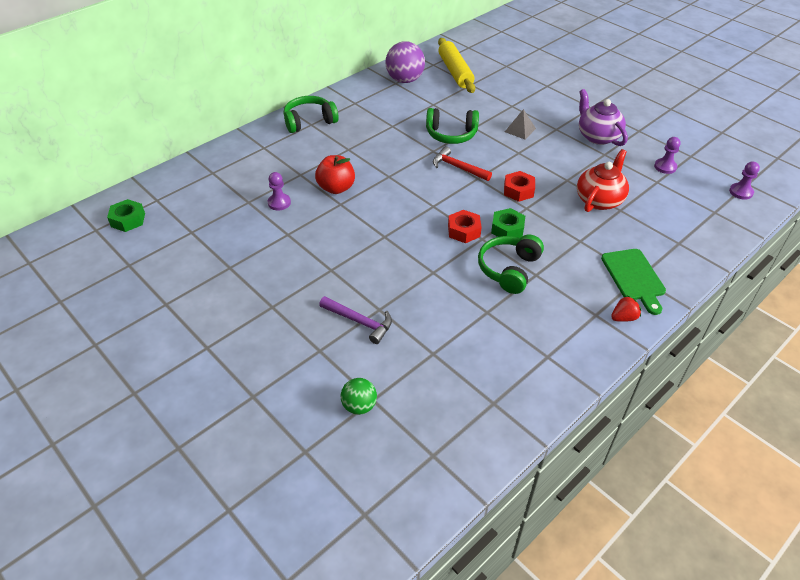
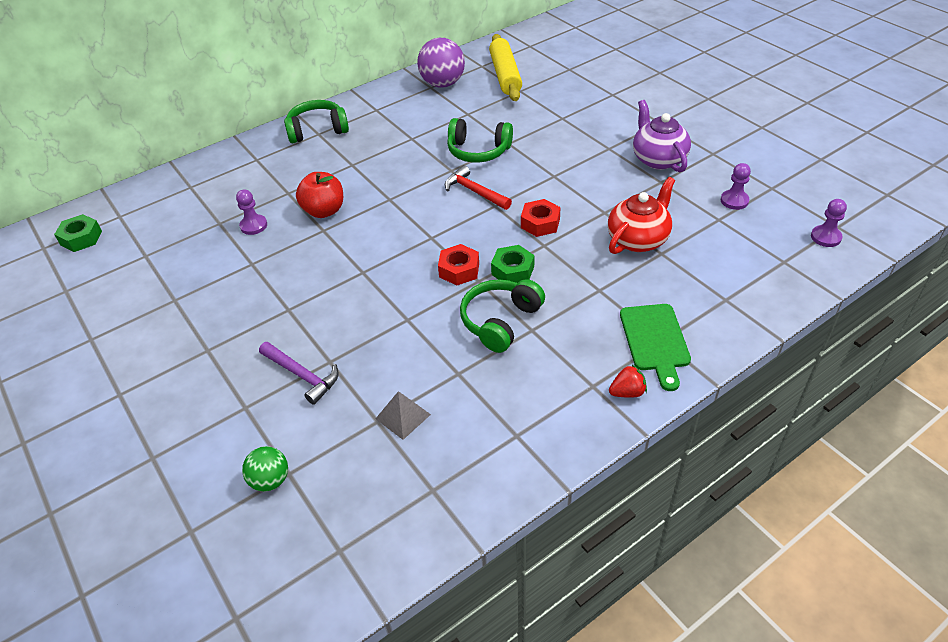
camera: 10 degrees right, 0 degrees up
(520, 130) = (563, 148): grey pyramid -> grey pyramid (403, 416)

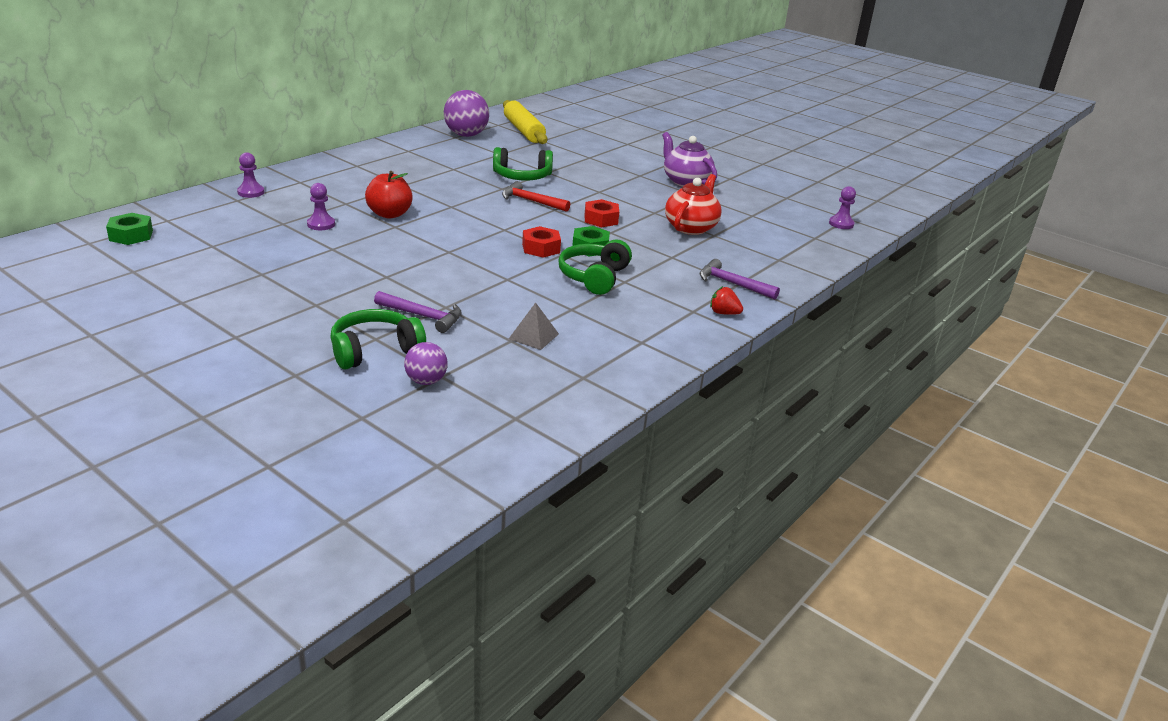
camera: 20 degrees left, 15 degrees down
(270, 480) = (426, 381): green ball -> purple ball
(317, 130) = (354, 163): green headphones -> green headphones (375, 350)
(627, 392) = (724, 313): red strawberry -> red strawberry turned 120 degrees counterclockwise
(655, 341) = (732, 284): green cutting board -> purple hammer
(734, 201) = (760, 205): purple pawn -> purple pawn (251, 192)

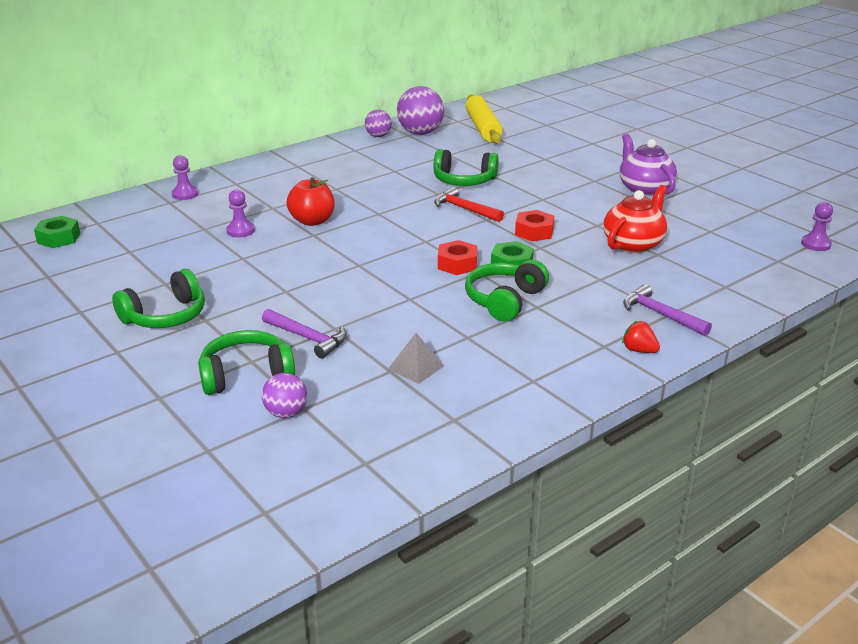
camera: 15 degrees right, 0 degrees up
(274, 303) = (165, 316): none -> green headphones
(426, 138) = (378, 136): none -> purple ball

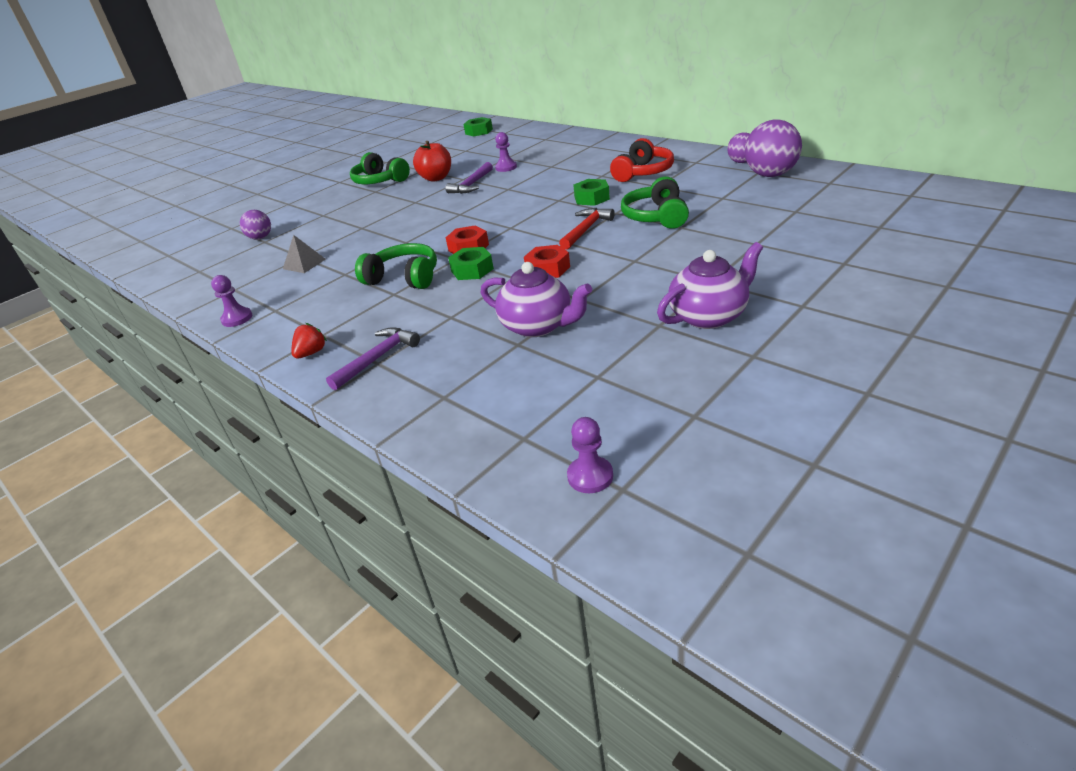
camera: 85 degrees right, 5 degrees up
(185, 194) = (561, 139): purple pawn -> purple pawn (237, 318)
(246, 375) = (306, 217): green headphones -> none
(307, 338) = (349, 223): purple hammer -> purple hammer (472, 184)
(312, 221) = (532, 183): red apple -> red apple (436, 178)
(353, 171) = (643, 172): none -> red headphones
(392, 199) = (591, 198): none -> green nut
(483, 128) = (821, 197): yellow rolling pin -> none
(633, 244) = (538, 326): red teapot -> purple teapot

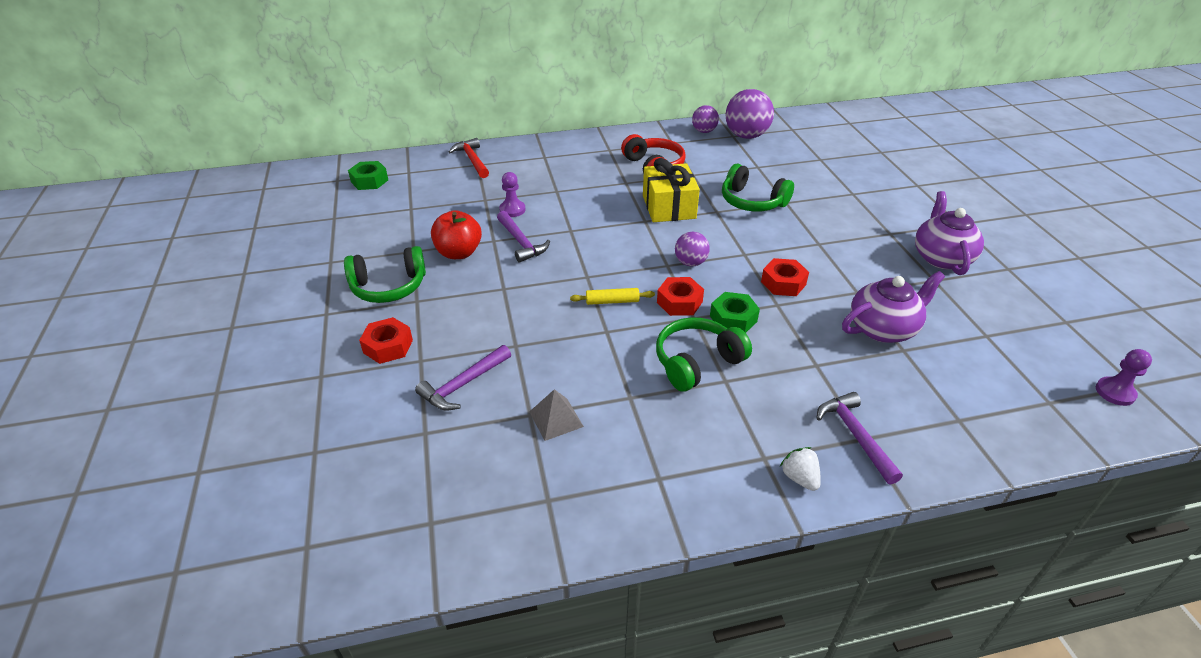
camera: 60 degrees left, 5 degrees up
(237, 318) = (643, 518): purple pawn -> none
(260, 238) = (406, 433): purple ball -> purple ball (690, 263)
(311, 353) = (799, 478): red strawberry -> white strawberry
(312, 232) = (463, 384): none -> purple hammer
(327, 204) = (388, 346): none -> red nut
(441, 230) = (612, 301): none -> yellow rolling pin
(586, 230) = (730, 236): red hammer -> red hammer (472, 160)
(591, 198) = (668, 207): green nut -> yellow gift

